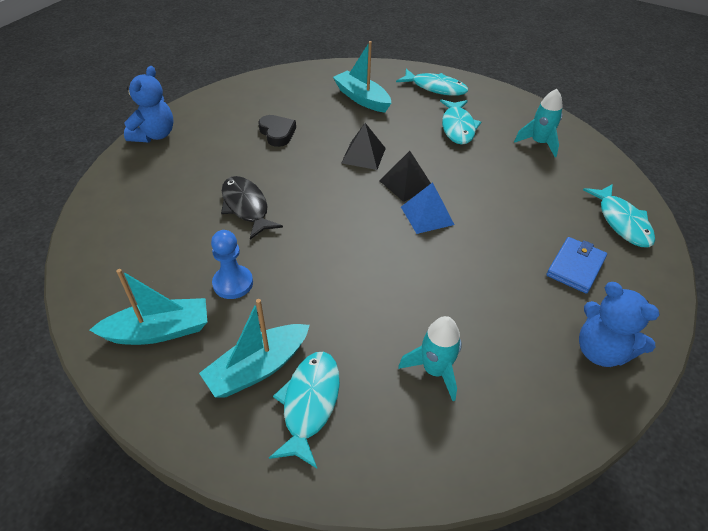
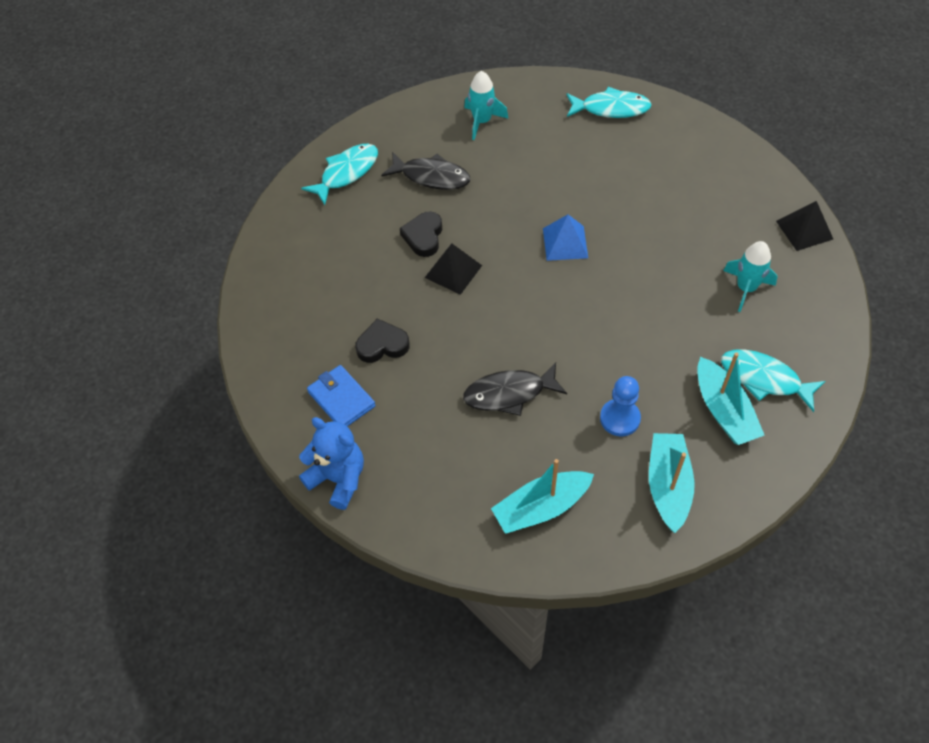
camera: 70 degrees left, 10 degrees up
(362, 98) = (341, 247): turquoise boat -> turquoise boat (541, 507)
(392, 134) = (423, 237): none -> black heart
(406, 183) = (512, 246): black pyramid -> black pyramid (804, 230)
(457, 127) = (431, 177): turquoise fish -> black fish
(575, 267) = (656, 160): blue wallet -> blue wallet (341, 399)
(601, 351) = (745, 180): blue teddy bear -> none

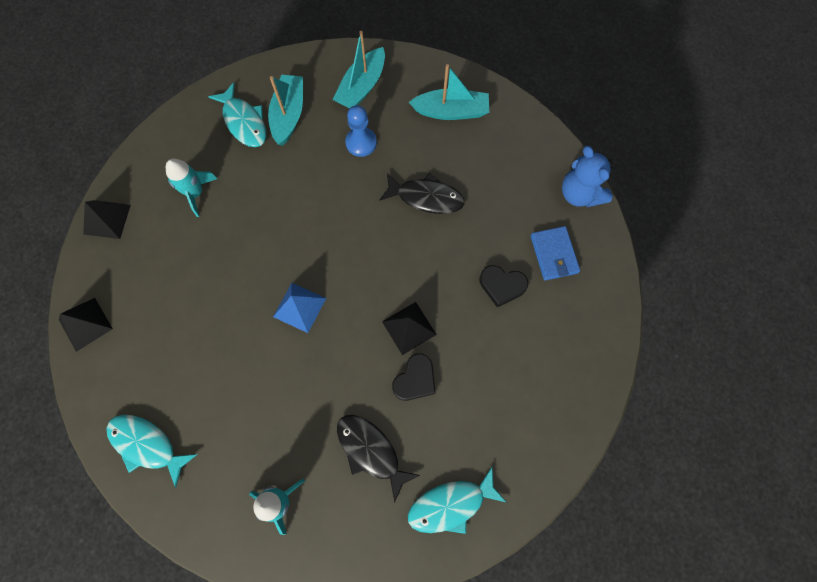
camera: 155 degrees left, 15 degrees up
(736, 152) = (85, 324): none -> black pyramid

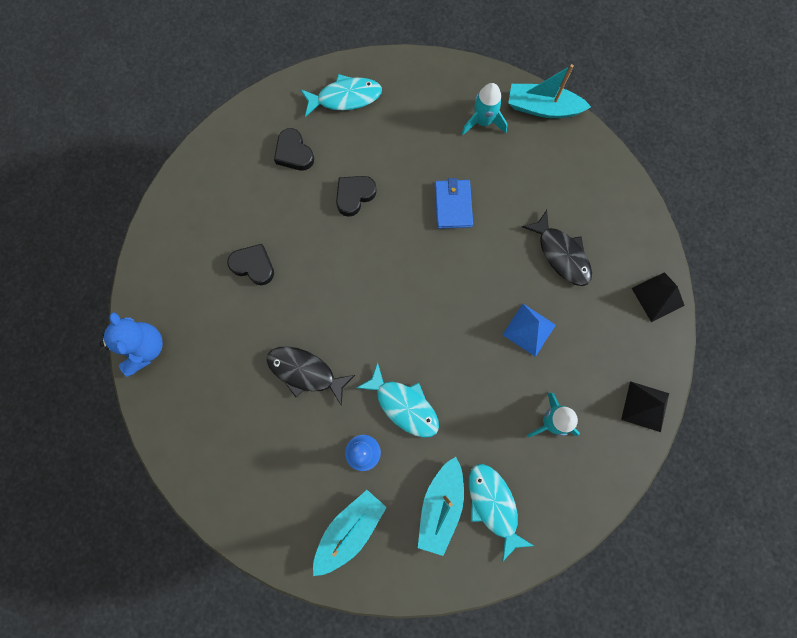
camera: 170 degrees left, 5 degrees up
(147, 445) = (594, 181): turquoise fish -> turquoise fish (404, 405)
(299, 307) = (451, 278): blue pyramid -> blue pyramid (529, 329)
(371, 451) = (403, 146): black fish -> black fish (561, 254)
(409, 328) = (351, 241): black pyramid -> none
(451, 111) = (253, 476): turquoise boat -> turquoise boat (542, 108)
(493, 419) = (294, 153): none -> black heart
(553, 254) = (193, 288): blue wallet -> blue wallet (453, 205)

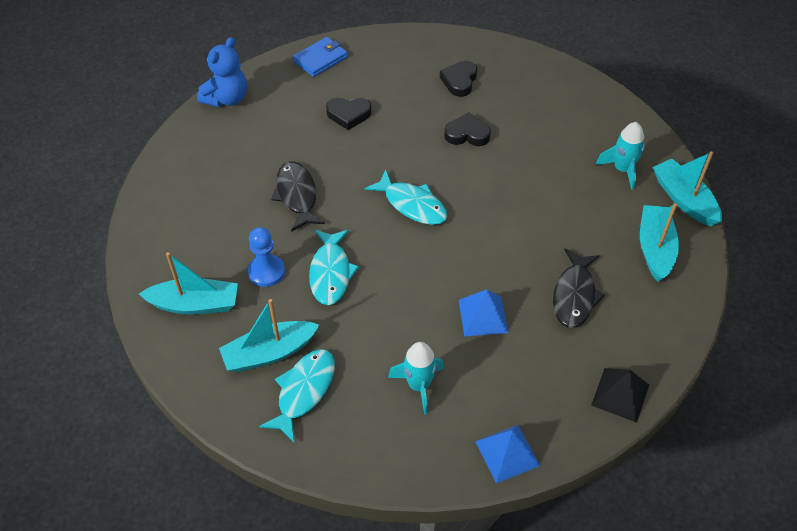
camera: 50 degrees right, 25 degrees down
(253, 266) = (348, 115): black heart -> black heart turned 105 degrees clockwise
(345, 98) = (537, 80): turquoise fish -> turquoise fish (412, 205)
(453, 205) = (530, 196): blue wallet -> blue wallet (320, 59)
(567, 167) = (655, 249): none -> turquoise boat
(645, 406) = (507, 453): black pyramid -> blue pyramid

